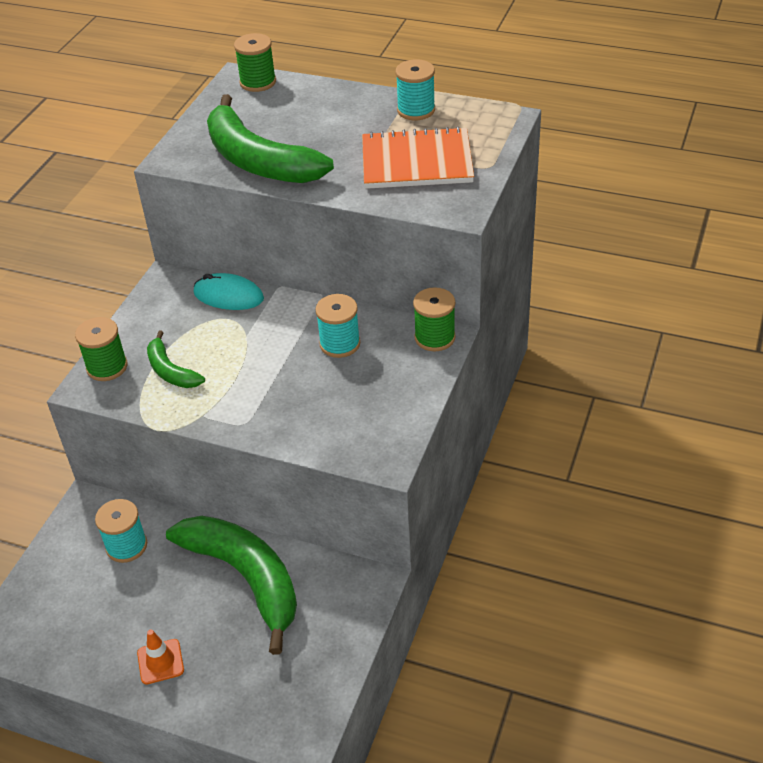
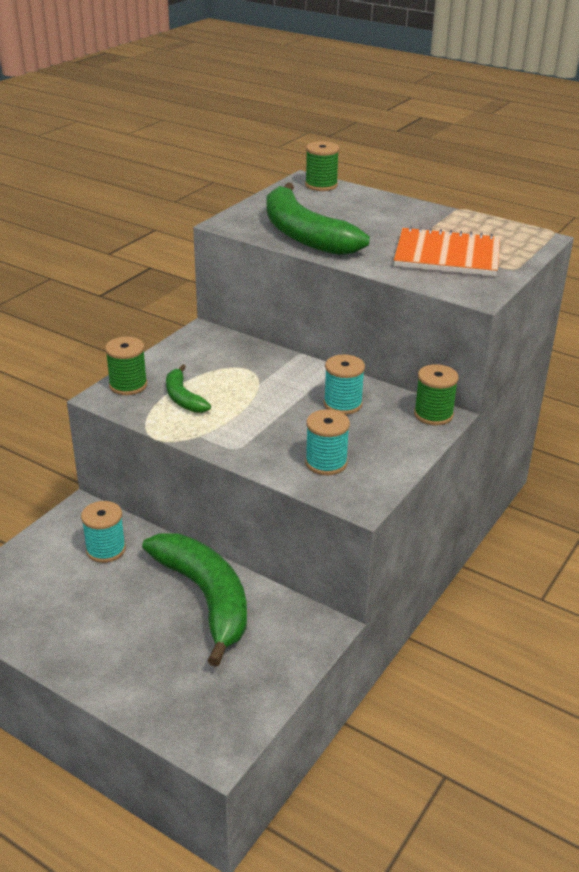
camera: 10 degrees right, 10 degrees down
(160, 662) = (104, 651): orange traffic cone -> none
(228, 296) = (253, 352): turquoise mouse -> none
(416, 110) = (456, 222): turquoise spool -> turquoise spool (326, 463)

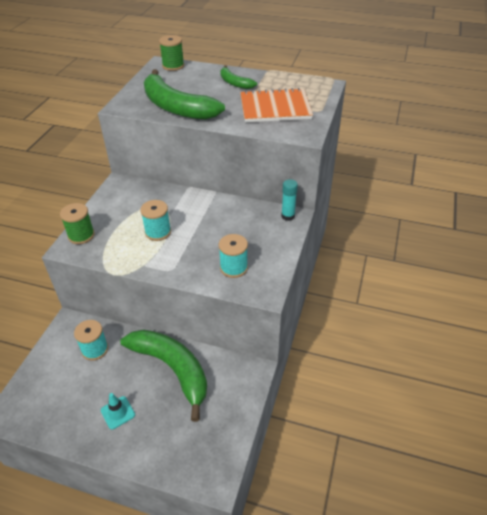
camera: 15 degrees left, 10 degrees up
(110, 633) = (118, 412): none -> turquoise traffic cone
(183, 398) = (122, 237): green banana -> green banana (234, 83)
(342, 404) = (229, 220): turquoise spool -> turquoise spool (158, 232)
(433, 414) = (288, 216): green spool -> turquoise glue stick

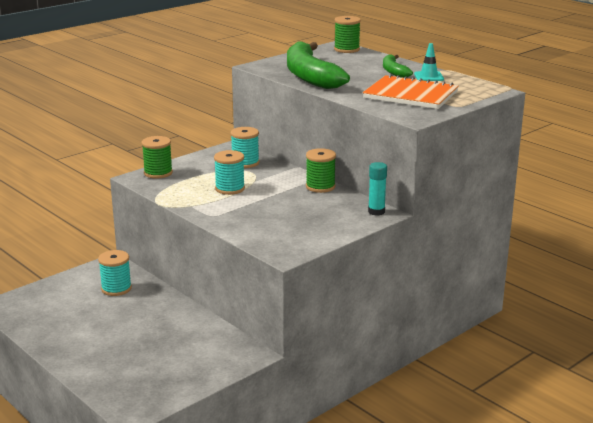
camera: 30 degrees right, 20 degrees down
(118, 412) = (94, 336): turquoise traffic cone -> turquoise traffic cone (428, 77)
(172, 369) = (173, 325): green banana -> none
(225, 203) = (320, 187): none -> green spool
(234, 268) = (274, 230): turquoise spool -> turquoise spool (245, 163)

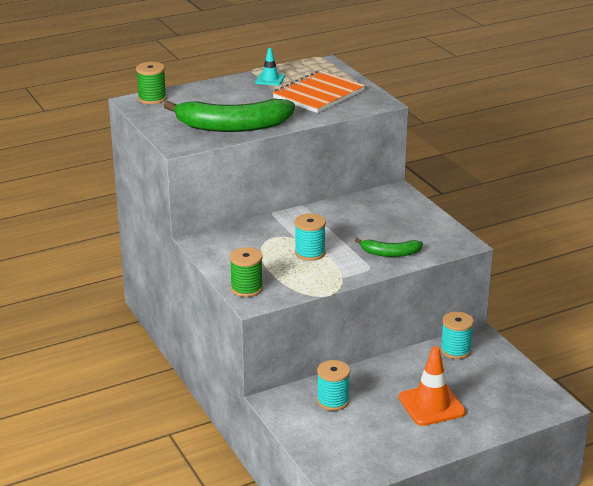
camera: 75 degrees left, 5 degrees up
(119, 337) = (431, 405): none -> orange traffic cone
(245, 163) = (246, 238): turquoise spool -> turquoise spool (455, 350)
(320, 187) = (327, 209): green spool -> none
(376, 212) = (393, 193): turquoise glue stick -> none
(393, 71) = (243, 90): green banana -> green banana (390, 253)

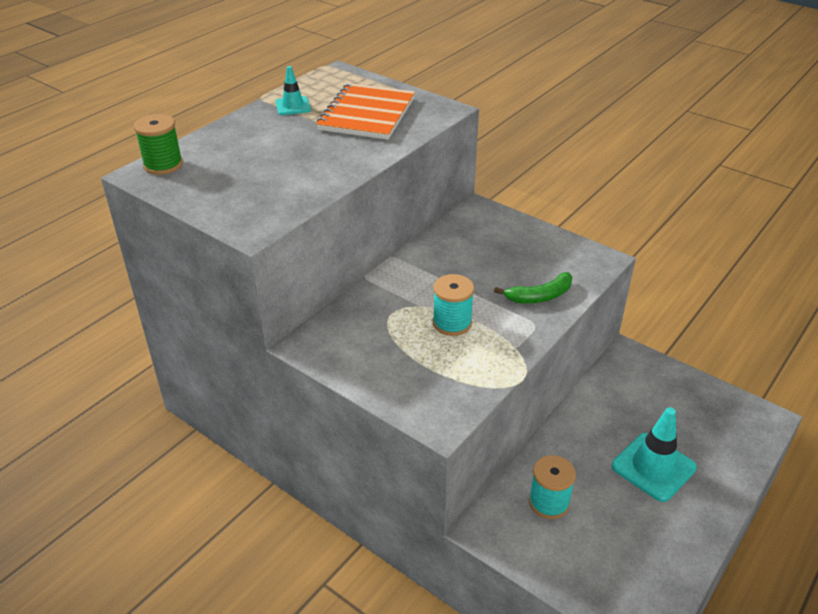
camera: 25 degrees left, 10 degrees up
(233, 126) = (301, 182): green banana -> none
(246, 288) = (418, 403): green spool -> none
(431, 405) = (653, 467): orange traffic cone -> turquoise traffic cone
(455, 350) = (619, 381): turquoise spool -> none

